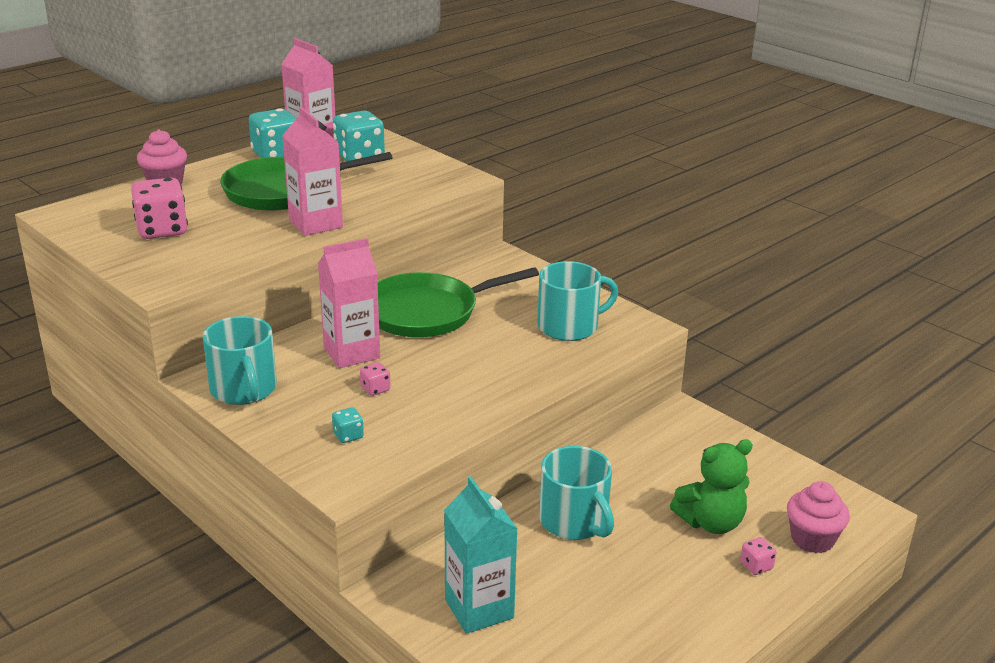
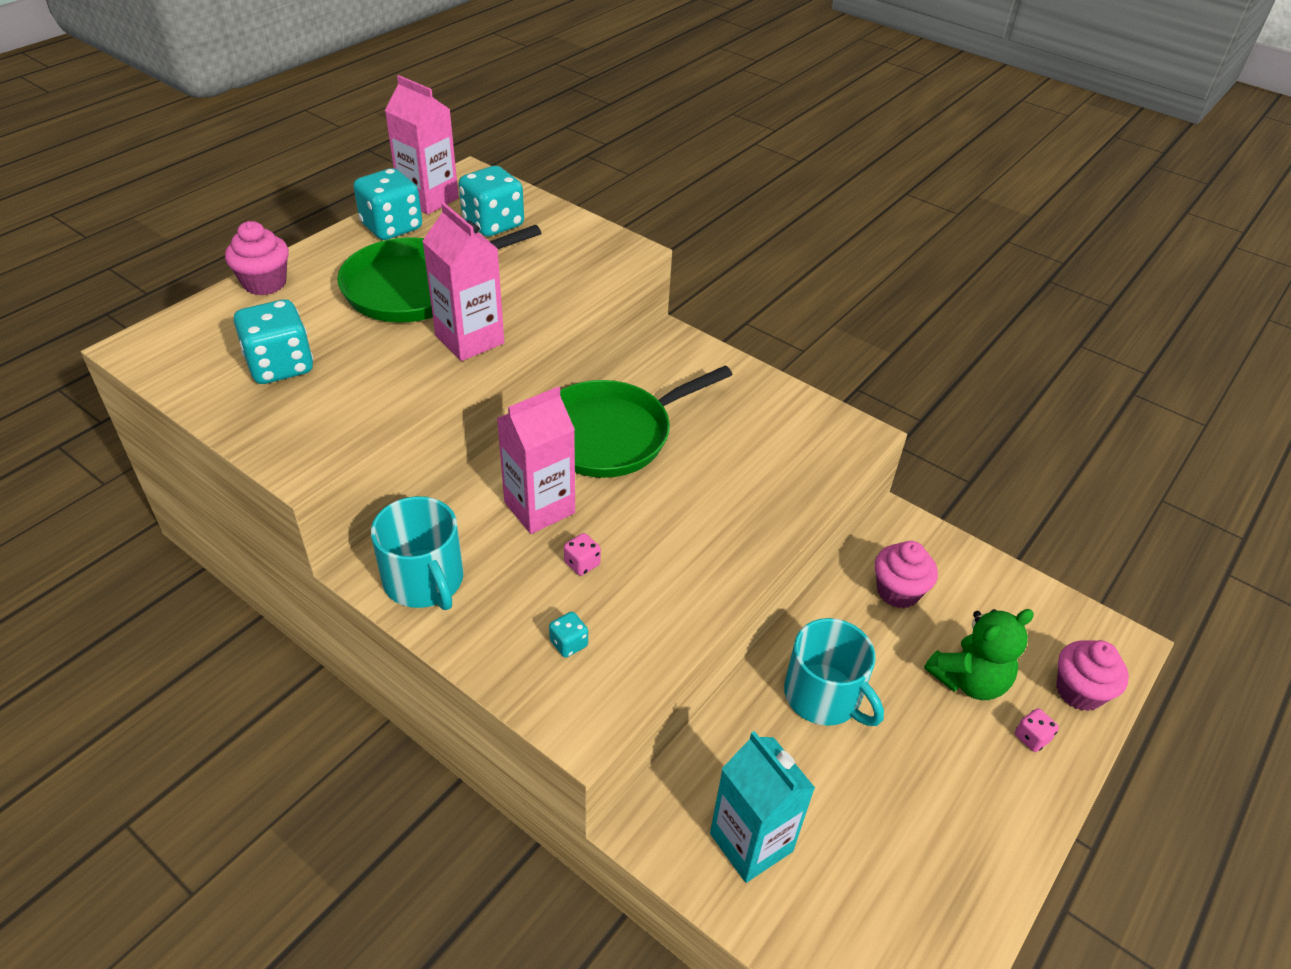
camera: 10 degrees left, 15 degrees up
(162, 230) = (280, 366): pink dice -> turquoise dice
(569, 326) = (777, 442): turquoise mug -> none
(665, 458) = (898, 591): none -> pink cupcake

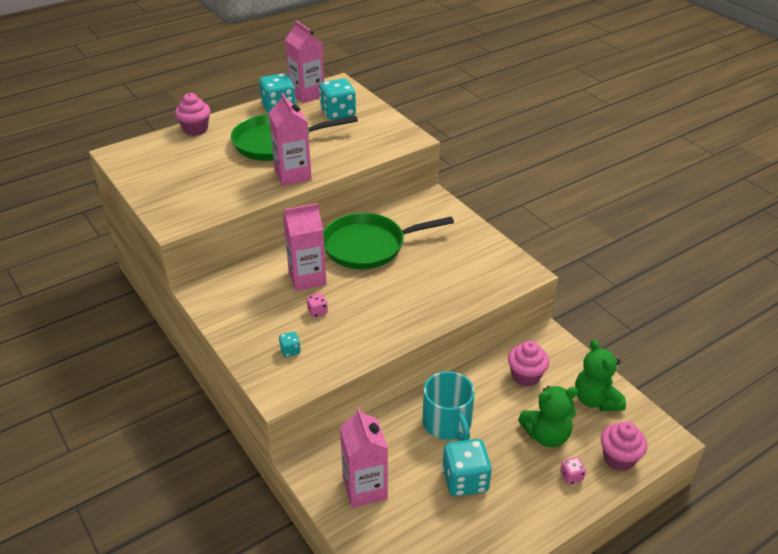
camera: 20 degrees right, 5 degrees down
(280, 366) = (184, 174): turquoise dice -> turquoise dice (465, 480)
(424, 580) = (226, 303): turquoise mug -> none
(751, 842) = (365, 488): turquoise carton -> pink carton
(1007, 607) = (596, 400): none -> green teddy bear

